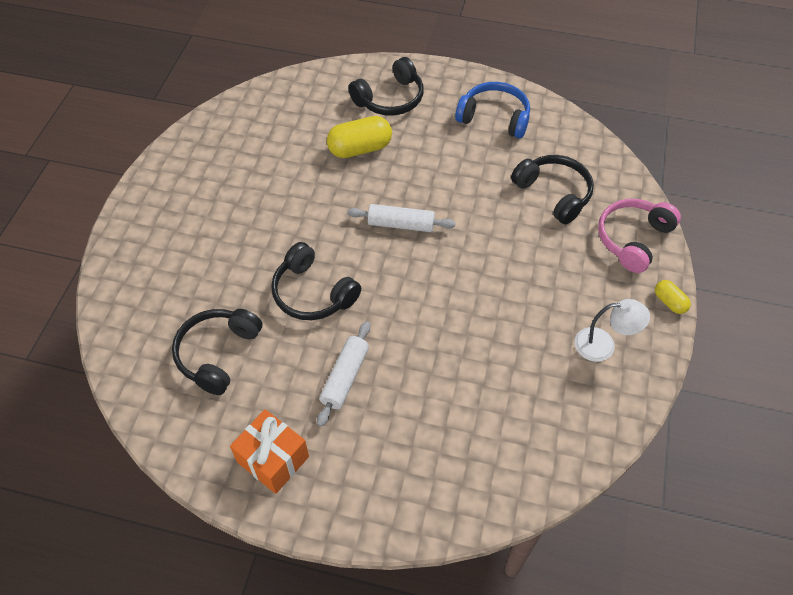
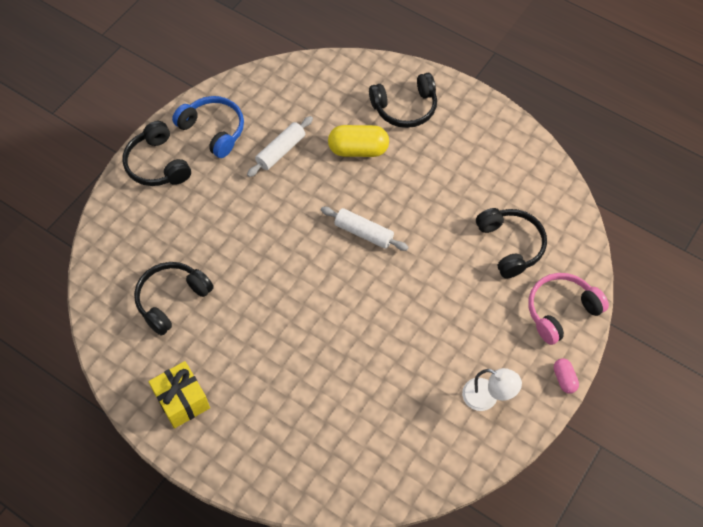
camera: 20 degrees right, 5 degrees up
(273, 459) = (182, 400): orange gift -> yellow gift
(313, 293) = (266, 272): black headphones -> black headphones (157, 164)
(345, 377) = (263, 353): white rolling pin -> white rolling pin (281, 151)
(494, 117) = (491, 154): blue headphones -> blue headphones (213, 130)
(669, 302) = (564, 379): yellow capsule -> pink capsule

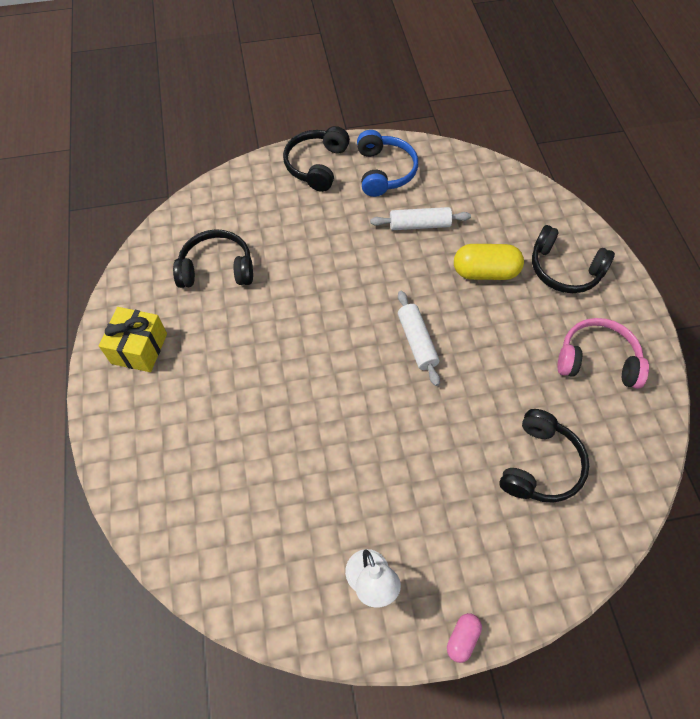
camera: 45 degrees right, 0 degrees up
(358, 150) = (485, 272): yellow capsule -> yellow capsule turned 45 degrees counterclockwise
(561, 311) = (527, 570): pink headphones -> pink headphones (597, 360)

